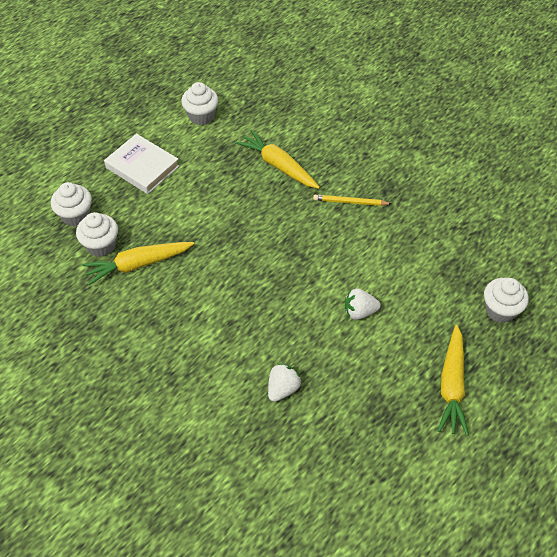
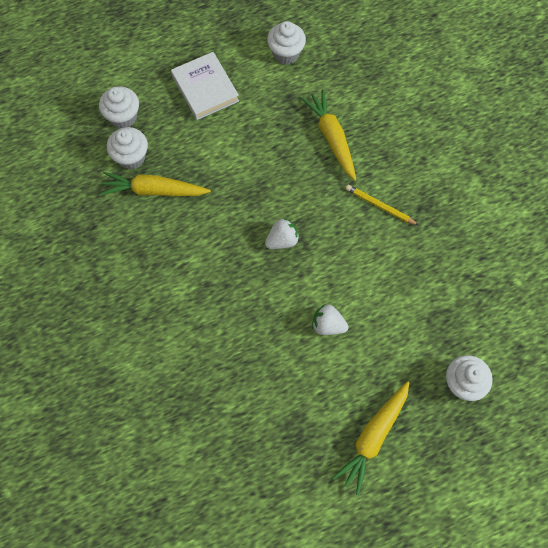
camera: 25 degrees right, 15 degrees up
(283, 389) = (220, 370): white strawberry -> white strawberry (282, 240)

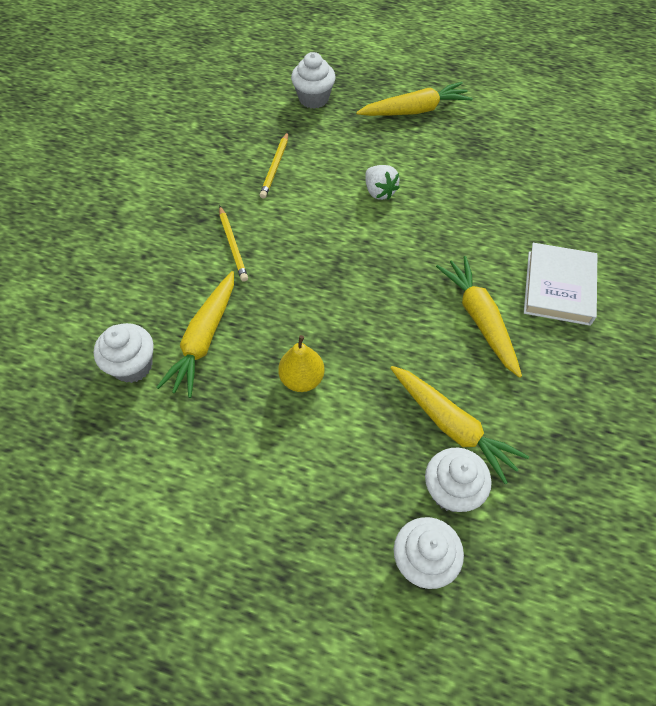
camera: 140 degrees left, 10 degrees down
(183, 270) = (479, 319): none -> yellow carrot
(205, 89) = (283, 515): white book -> white book (558, 287)
(256, 156) = (302, 379): none -> yellow pear
(282, 240) = (355, 279): white strawberry -> none
(286, 53) = (139, 483): white cupcake -> white cupcake (132, 365)
(419, 289) = (275, 167): none -> yellow pencil

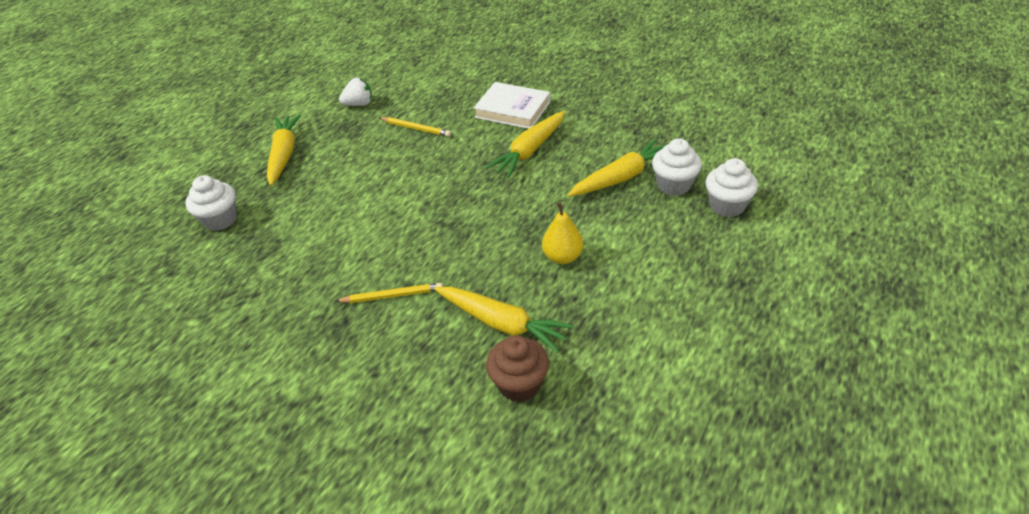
camera: 75 degrees left, 15 degrees down
(132, 365) = (519, 384): white cupcake -> brown cupcake
(275, 167) = (301, 256): yellow pencil -> yellow pencil (416, 128)
(379, 192) = (372, 188): white strawberry -> white strawberry (359, 104)
(479, 319) = (530, 150): yellow carrot -> yellow carrot turned 45 degrees counterclockwise

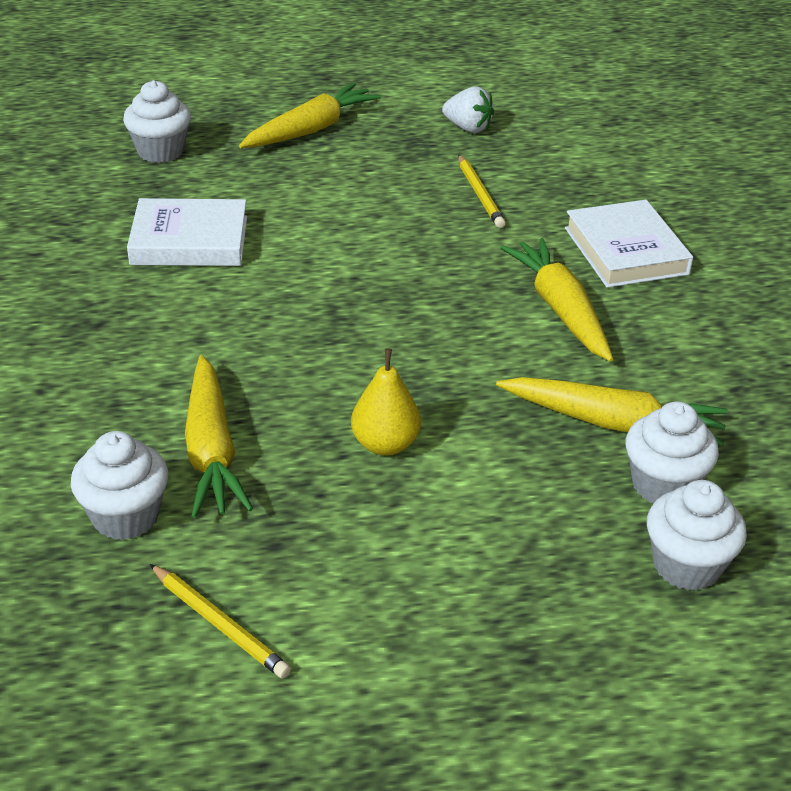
camera: 45 degrees right, 5 degrees down
(318, 248) = (189, 240): none -> white book
(392, 295) = (170, 337): yellow pencil -> yellow pencil (219, 624)
(519, 384) = (125, 517): brown cupcake -> white cupcake
(530, 150) = (560, 309): yellow carrot -> yellow carrot turned 75 degrees clockwise

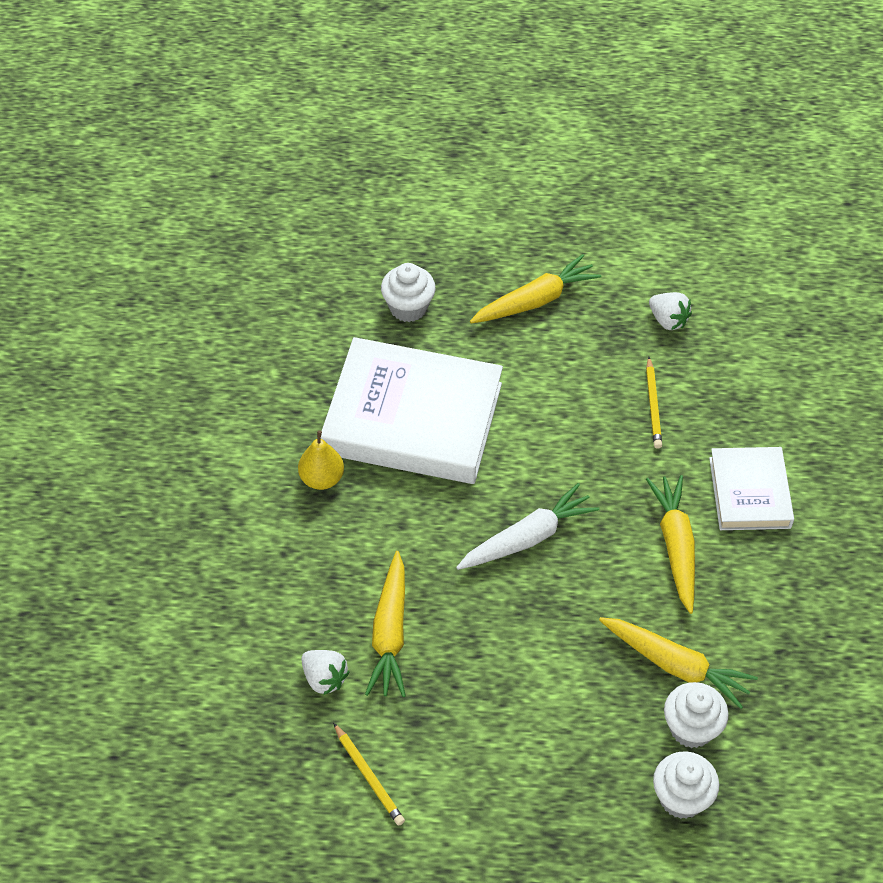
camera: 15 degrees right, 15 degrees up
(125, 517) = (324, 678): white cupcake -> white strawberry
(189, 240) = (412, 418): white book -> white book, size x1.83
(370, 328) = (527, 538): none -> white carrot
(385, 444) = (509, 652): yellow pear -> yellow pear (322, 479)

